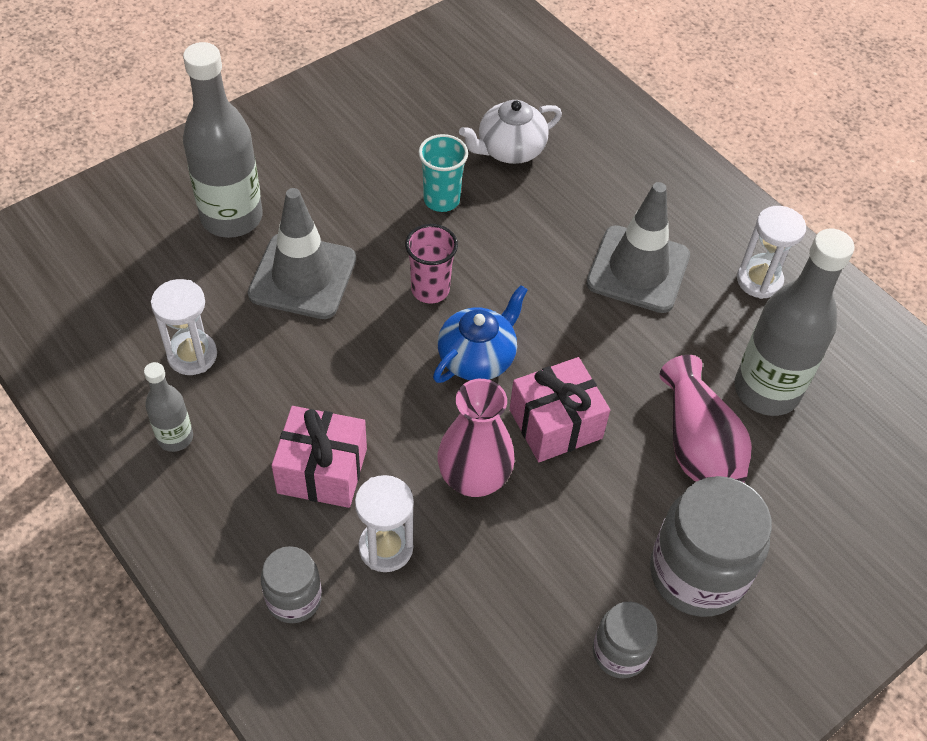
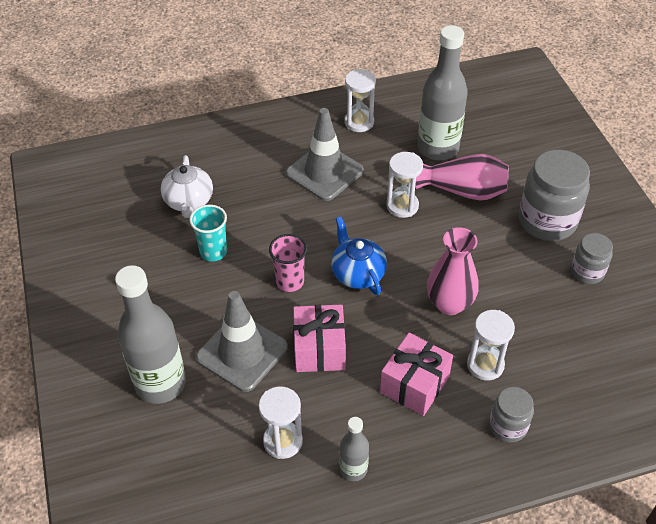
camera: 65 degrees left, 5 degrees down
(555, 424) = (424, 250): pink gift -> pink gift (319, 349)
(625, 376) = (402, 206): none -> white hourglass

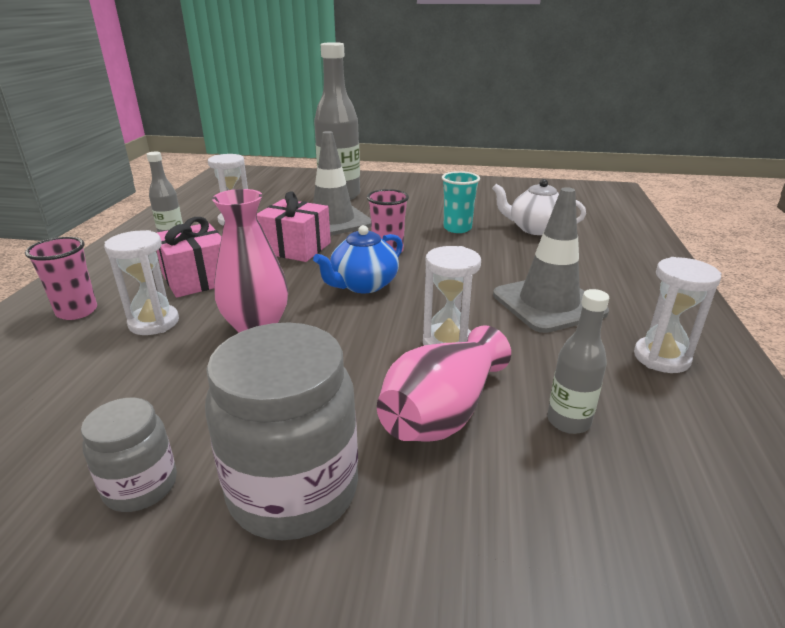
camera: 115 degrees right, 20 degrees down
(357, 273) = (363, 285): blue teapot -> blue teapot turned 135 degrees clockwise
(438, 148) = (568, 421): grey bottle -> grey bottle, size x0.51
(508, 426) = (77, 311): grey jar -> pink cup

